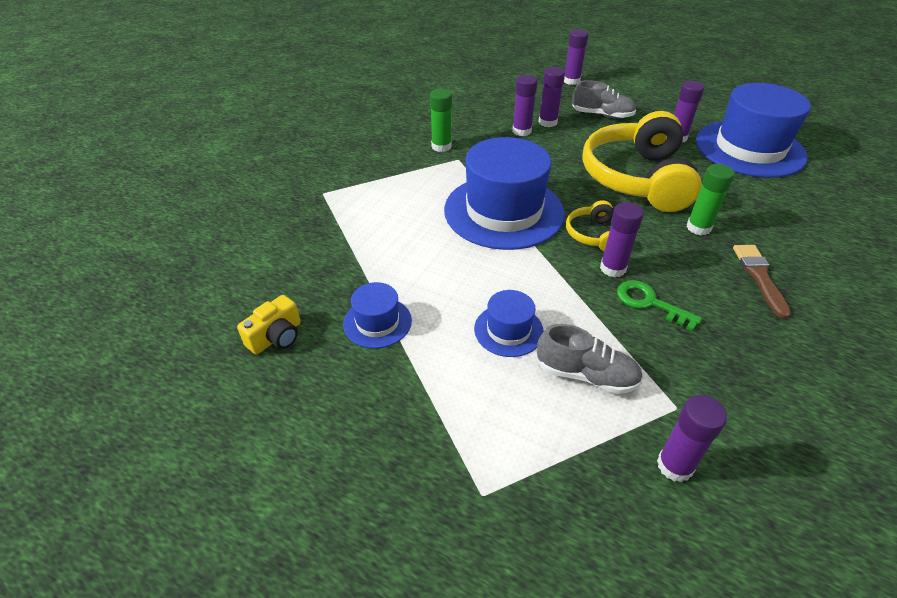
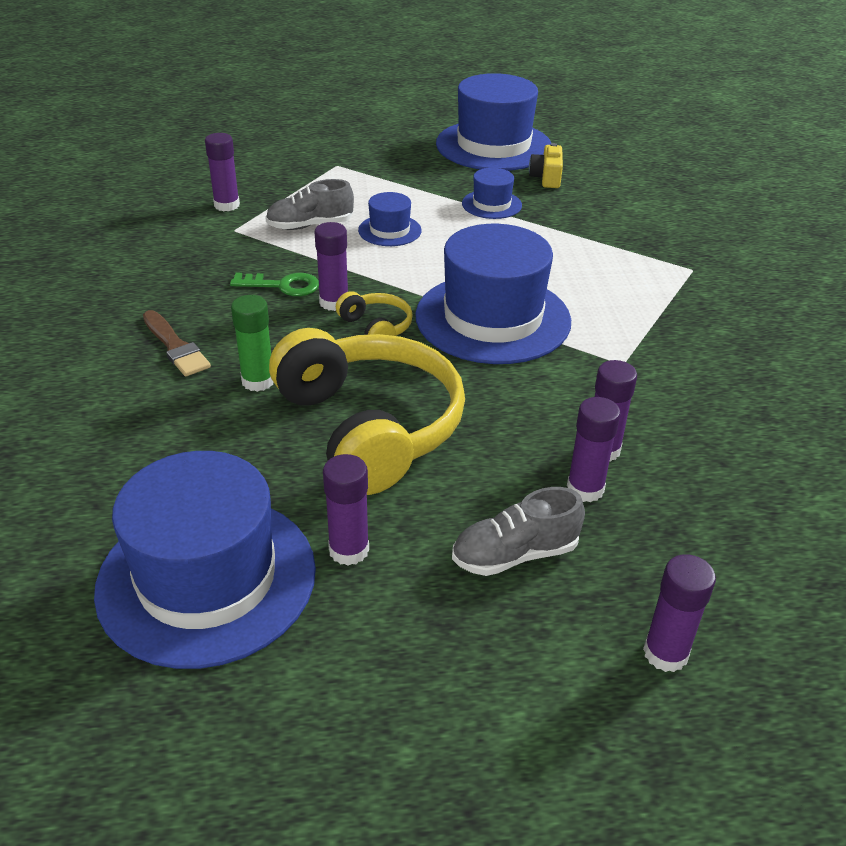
camera: 145 degrees right, 5 degrees down
(247, 432) = (493, 146): none -> blue hat
(441, 146) = (668, 373): green glue stick -> none

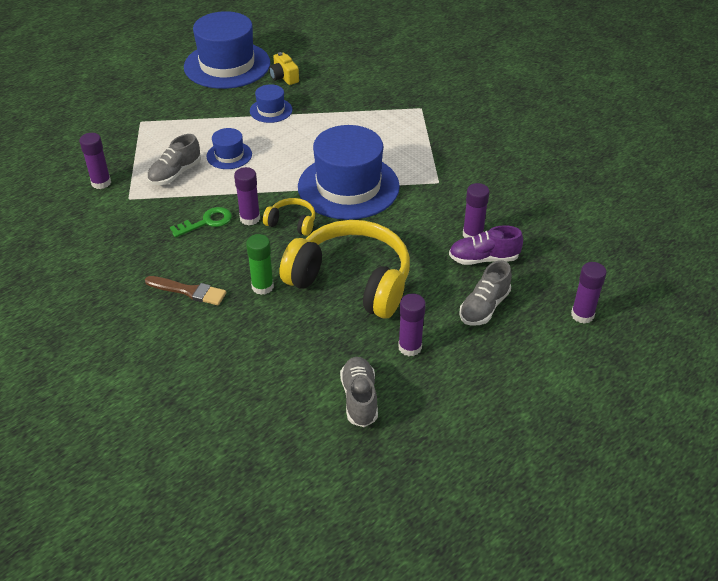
camera: 35 degrees left, 5 degrees up
(207, 578) = (359, 398): blue hat -> grey shoe
(585, 489) = (483, 259): purple glue stick -> purple shoe

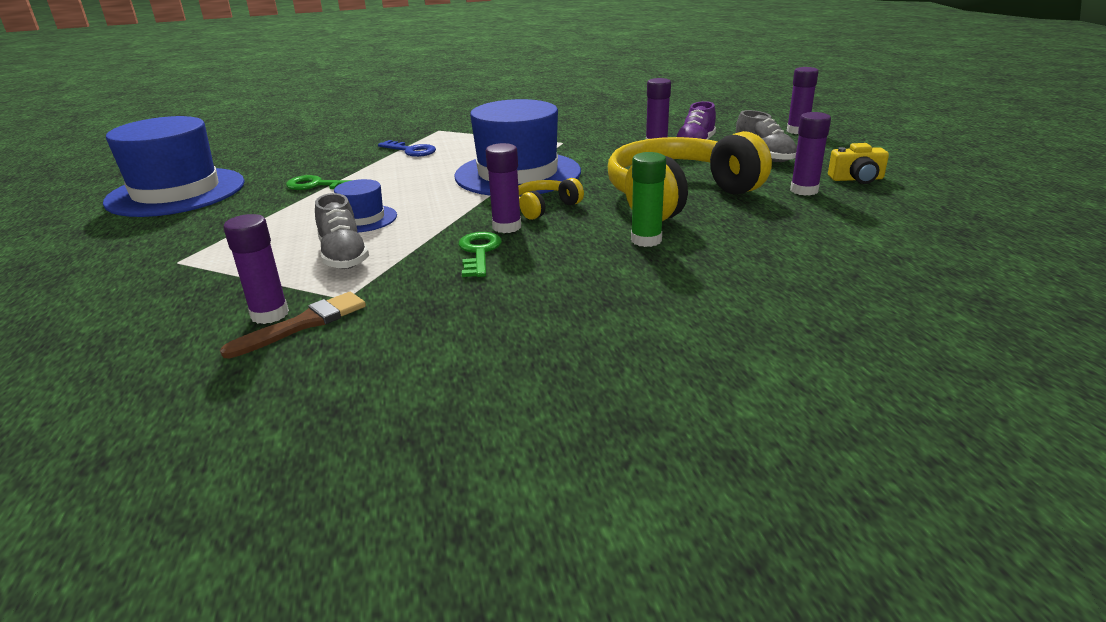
camera: 60 degrees left, 15 degrees down
(188, 291) = (611, 286): brown brush -> brown brush (303, 324)
(271, 110) = (317, 185): blue hat -> green key
(284, 77) = (268, 170): yellow camera -> yellow camera (856, 179)
(359, 398) = (875, 223): grey shoe -> none
(363, 117) = (411, 151): none -> blue key

